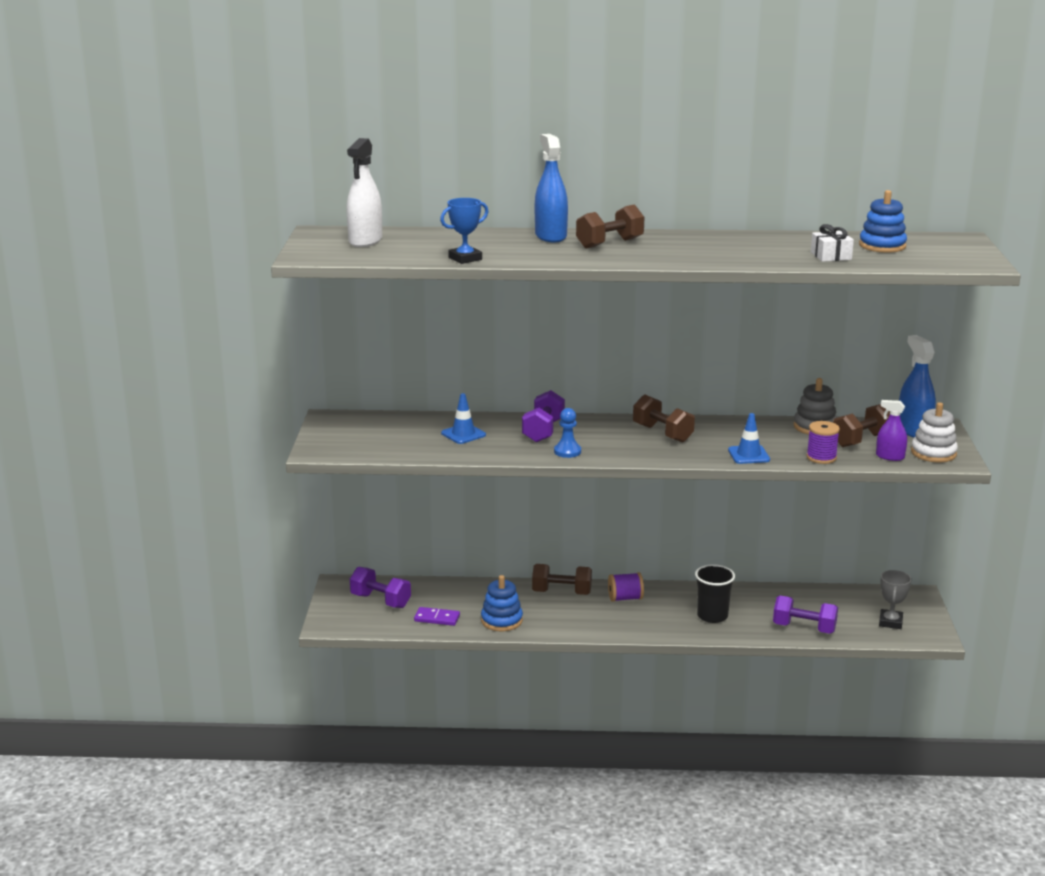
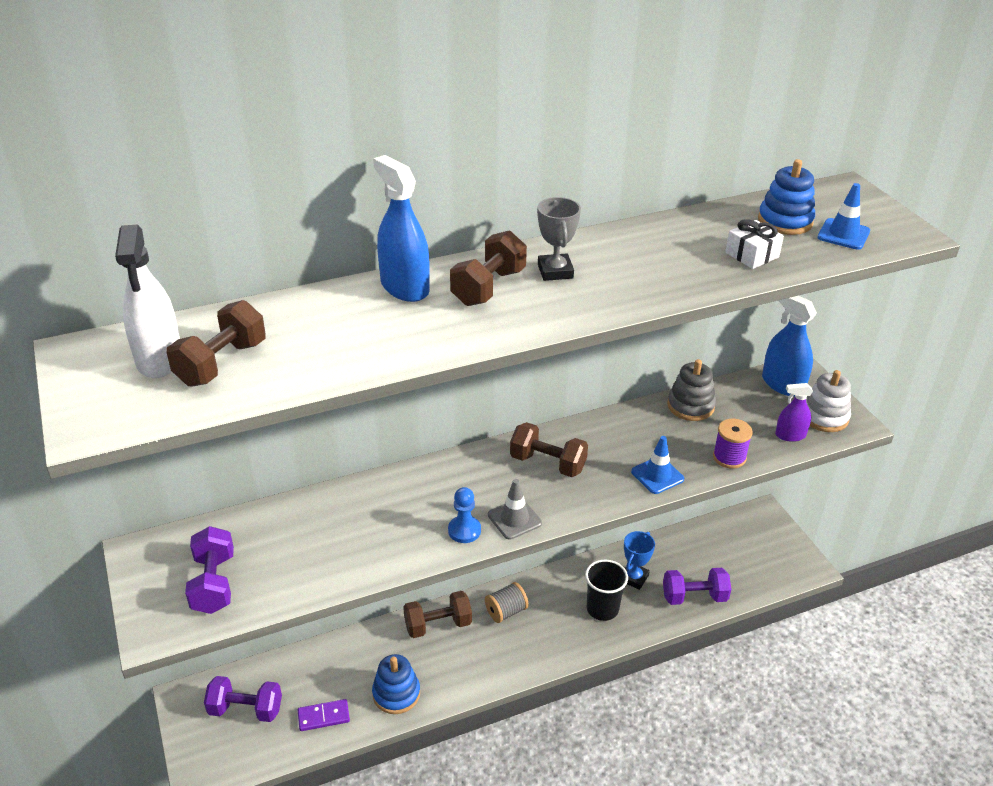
camera: 25 degrees left, 15 degrees up
(463, 434) = (325, 534): blue traffic cone -> blue traffic cone (843, 234)
(465, 259) = (327, 371): blue trophy -> blue trophy (634, 578)
(543, 431) = (416, 499): purple dumbbell -> purple dumbbell (214, 583)
(611, 454) = (514, 519): none -> grey traffic cone
(625, 598) = (506, 611): purple spool -> grey spool
(862, 440) = (747, 415): brown dumbbell -> brown dumbbell (221, 363)
(890, 622) = (762, 560): grey trophy -> grey trophy (555, 271)

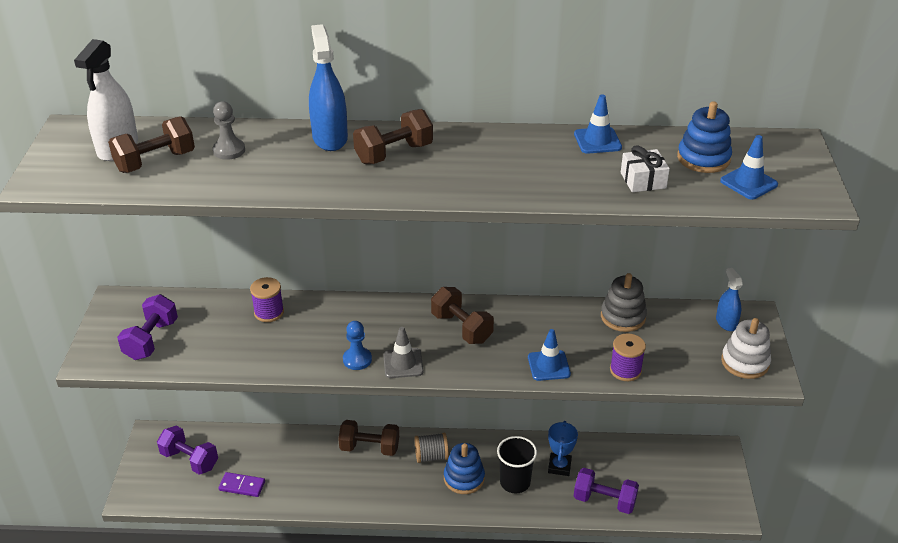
camera: 25 degrees right, 0 degrees up
(300, 328) = (229, 150): none -> grey pawn
(332, 509) = (269, 312): none -> purple spool
(396, 694) = (306, 489): blue stacking toy -> blue stacking toy (464, 478)
(555, 271) = (459, 154): grey trophy -> none
(634, 578) = (559, 466): blue trophy -> blue trophy turned 45 degrees counterclockwise
(676, 226) = (597, 141): none -> blue traffic cone
(782, 384) = (726, 322): blue spray bottle -> blue spray bottle, size x0.61
(790, 435) = (698, 368): purple spray bottle -> none

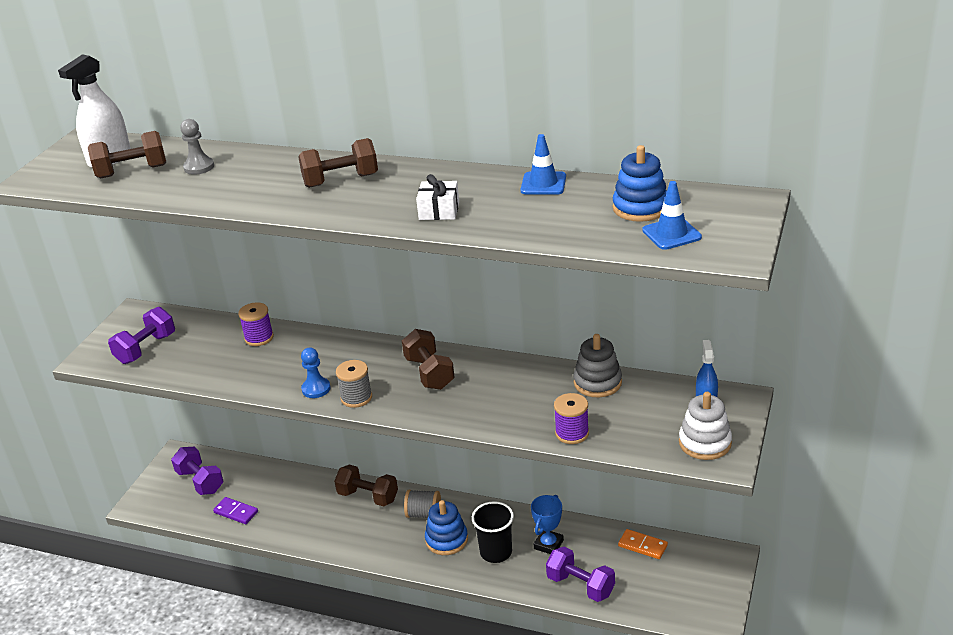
camera: 20 degrees right, 5 degrees down
(330, 138) = (293, 163): blue spray bottle -> none
(403, 363) = (356, 398): grey traffic cone -> grey spool
(548, 366) = (496, 418): blue traffic cone -> none
(642, 453) = (642, 546): none -> orange domino
(643, 180) = (563, 223): white gift -> white gift (439, 211)

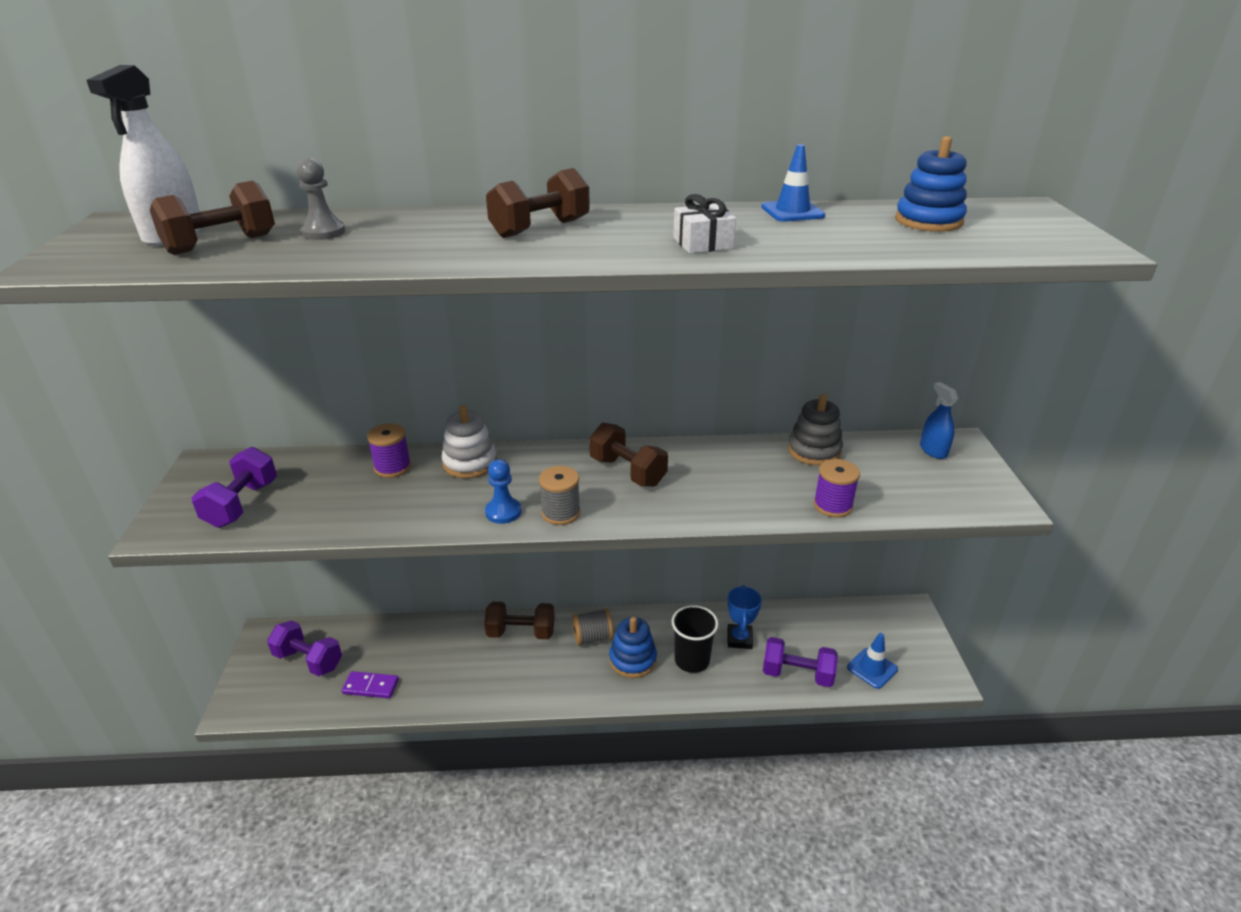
camera: 25 degrees left, 0 degrees up
(642, 546) = (828, 618): orange domino -> none
(671, 234) = (997, 238): blue traffic cone -> blue traffic cone (872, 668)
(705, 443) = (970, 489): white stacking toy -> white stacking toy (470, 463)

